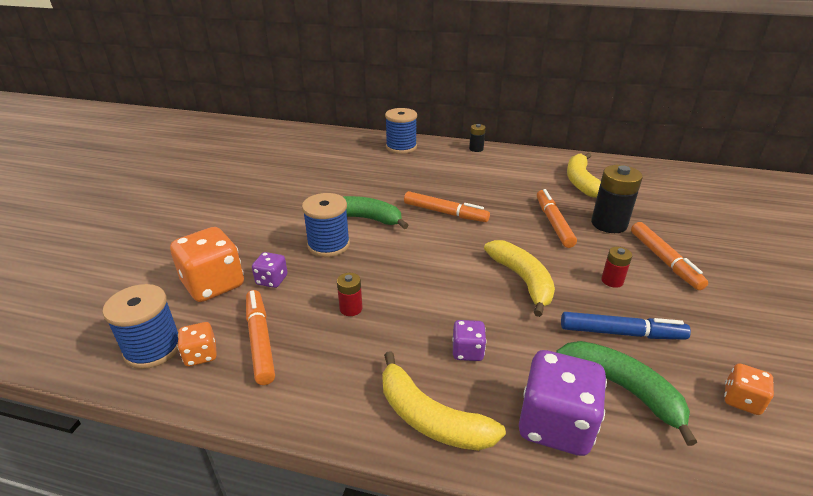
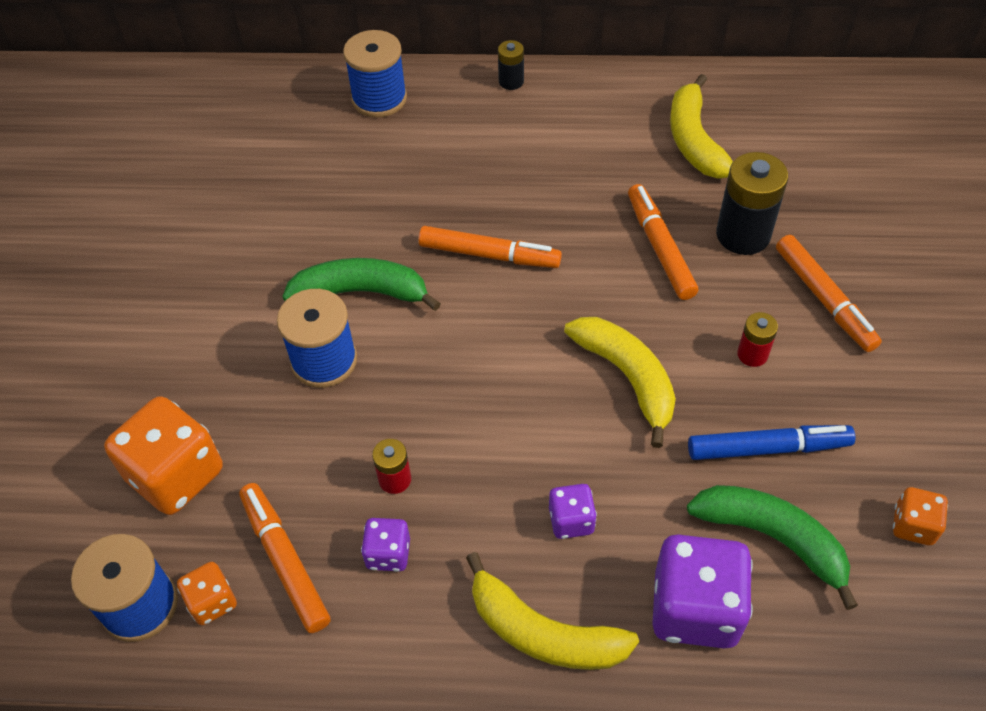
camera: 10 degrees left, 20 degrees up
(272, 280) = (261, 449): purple dice -> purple dice (388, 553)

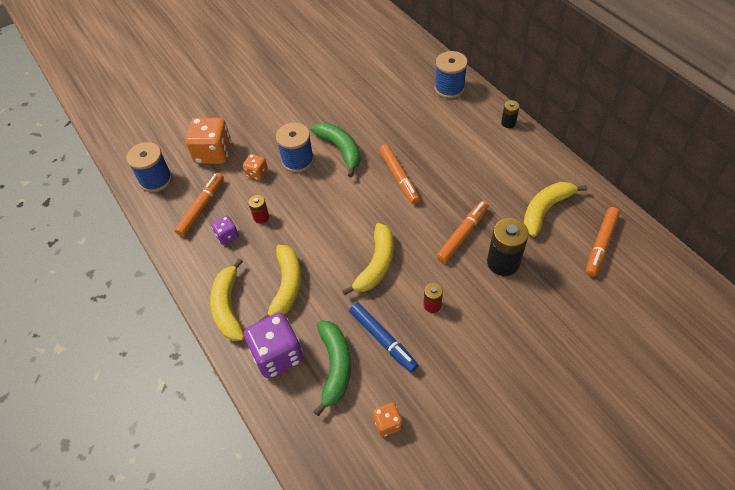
camera: 55 degrees right, 0 degrees up
(212, 602) = (171, 198): orange dice -> orange dice (257, 173)
(571, 520) = (287, 286): purple dice -> yellow banana
(824, 299) = (494, 317): orange marker -> orange marker (600, 244)

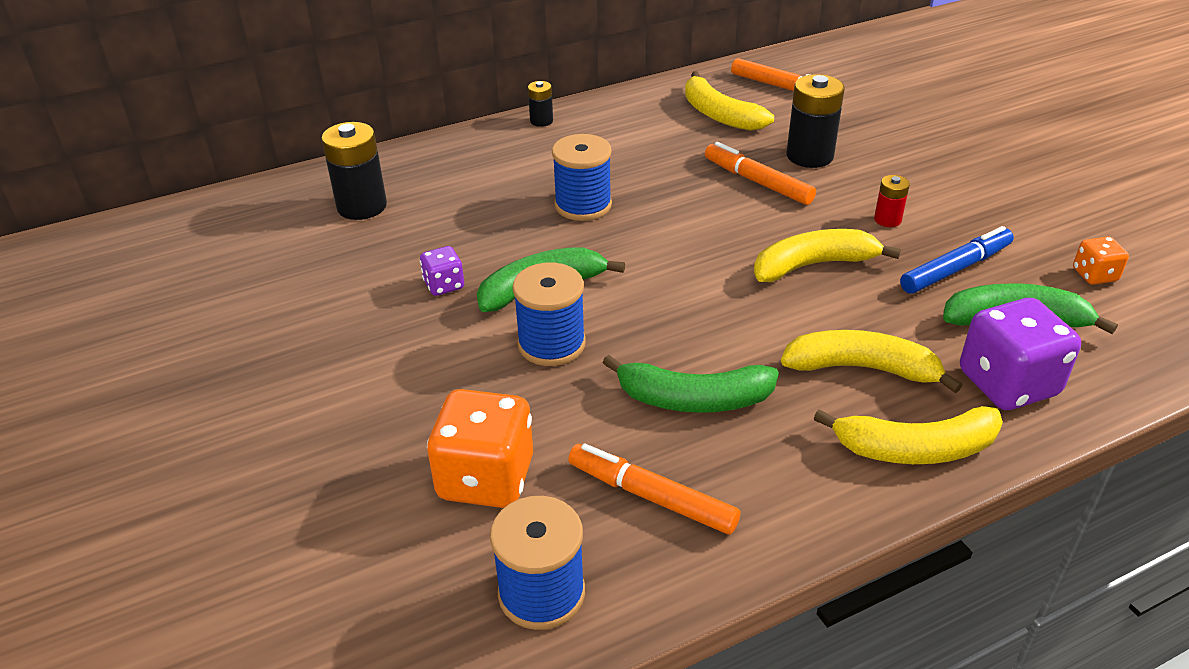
camera: 85 degrees left, 15 degrees down
(227, 236) = (738, 452): purple dice -> purple dice (444, 285)
(257, 173) = (570, 404): orange dice -> none
(261, 217) = (693, 399): red battery -> green banana
(376, 264) = (813, 265): yellow banana -> yellow banana turned 45 degrees counterclockwise
(399, 71) = (362, 206): none -> black battery
(399, 177) = (628, 228): orange marker -> none
(449, 88) = (436, 162): blue spool -> blue spool (583, 205)

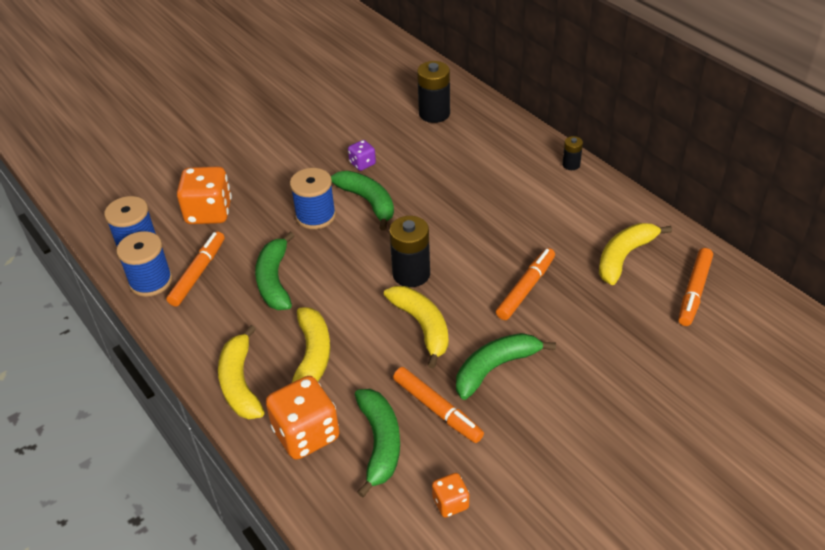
camera: 80 degrees right, 5 degrees up
(583, 205) = (464, 204): blue spool -> blue spool (151, 281)
(809, 156) = (578, 316): black battery -> black battery (411, 274)
(887, 220) = (495, 368): red battery -> green banana
(955, 269) = (437, 409): blue marker -> orange marker
(1008, 384) = (306, 434): purple dice -> orange dice

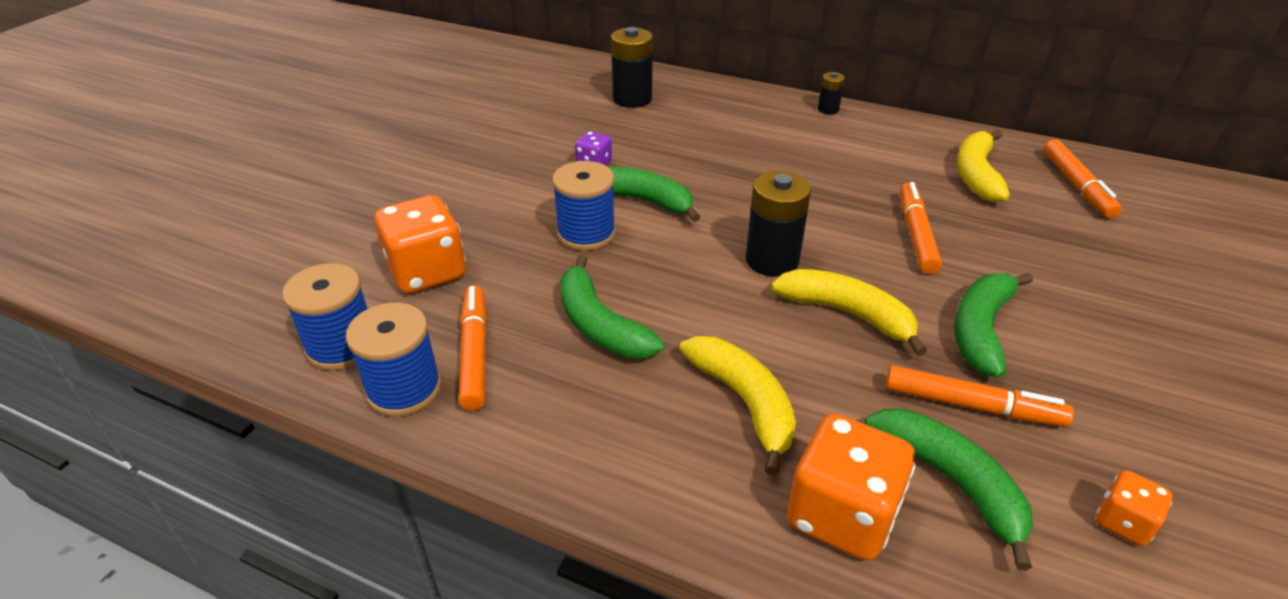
camera: 30 degrees left, 5 degrees down
(240, 383) = (674, 482): yellow banana -> none

